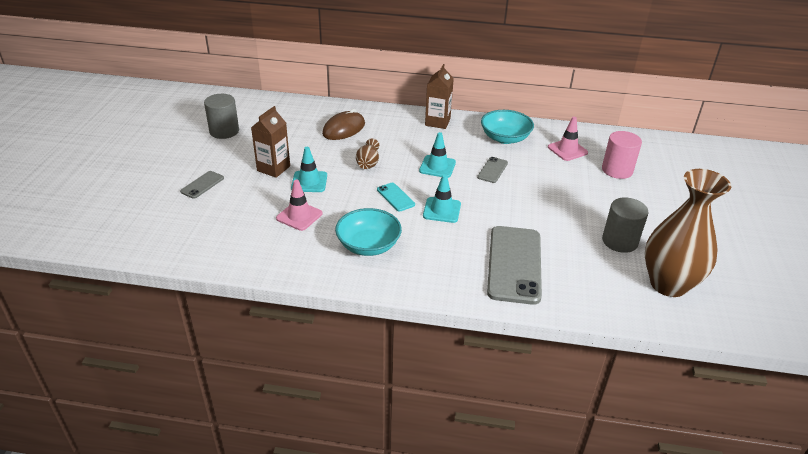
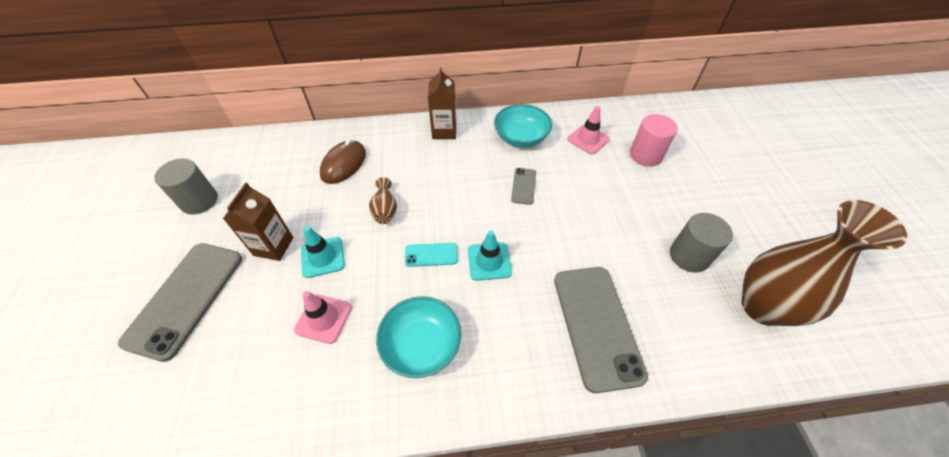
camera: 15 degrees left, 15 degrees up
(202, 185) = (186, 298): grey phone -> grey phone, size x2.17
(395, 197) = (431, 255): turquoise phone -> turquoise phone turned 45 degrees counterclockwise
(437, 167) = (464, 195): turquoise traffic cone -> none

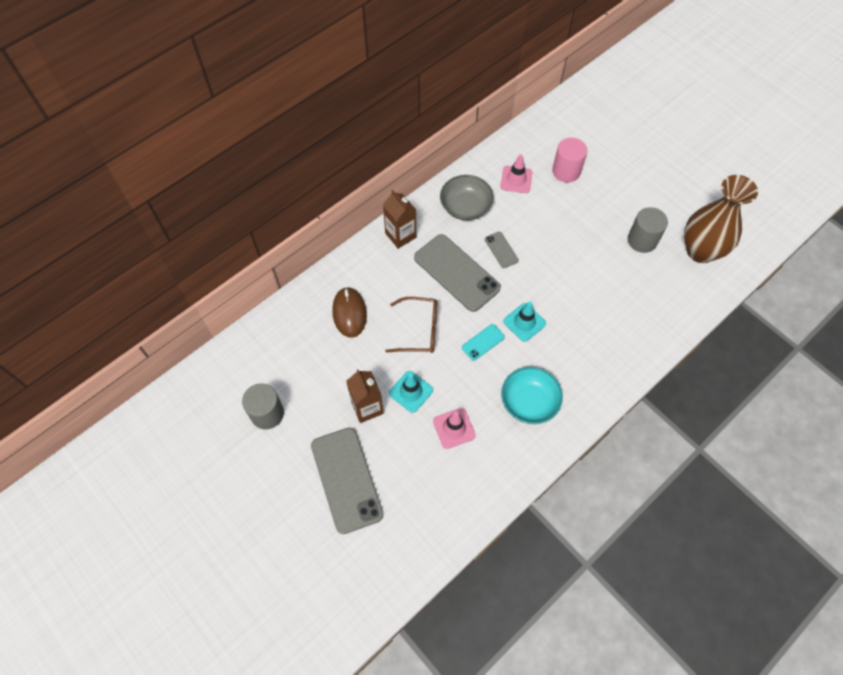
camera: 35 degrees left, 10 degrees up
(385, 210) = (419, 330): brown vase -> brown glasses
(521, 137) = (465, 207): turquoise bowl -> grey bowl
(596, 325) = (619, 323): grey phone -> grey phone (456, 273)

